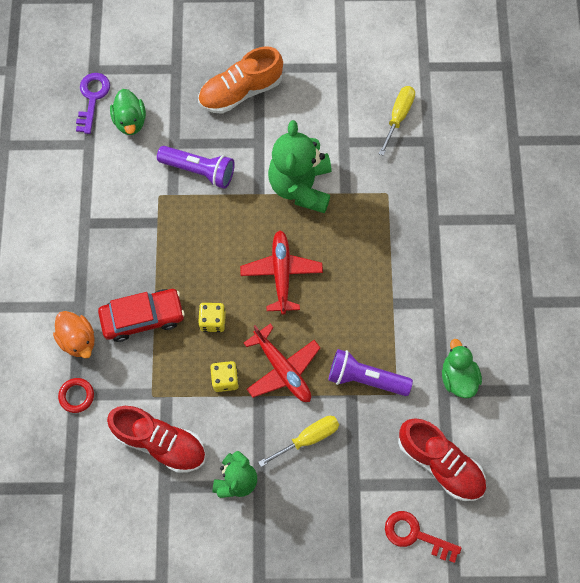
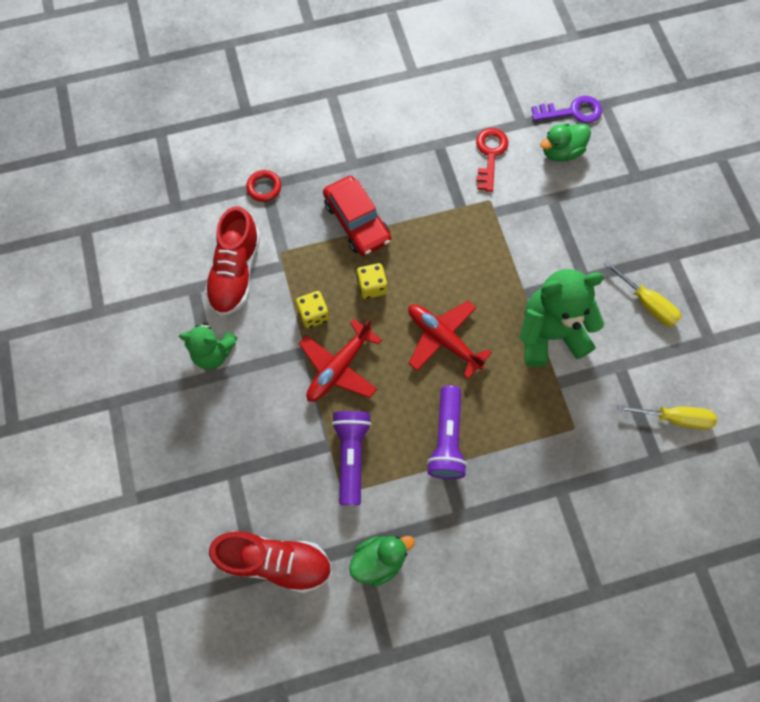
camera: 75 degrees right, 0 degrees up
(78, 340) = (319, 173): orange duck -> none
(199, 170) = (530, 229): purple flashlight -> purple flashlight (447, 439)
(240, 91) = (636, 244): orange shoe -> none
(281, 273) = (443, 339): red plane -> red plane turned 120 degrees counterclockwise
(308, 438) = (271, 412): yellow screwdriver -> yellow screwdriver (646, 303)
(415, 535) = (191, 551): red key -> red key (490, 155)
(440, 463) = (276, 561): red shoe -> red shoe turned 105 degrees counterclockwise

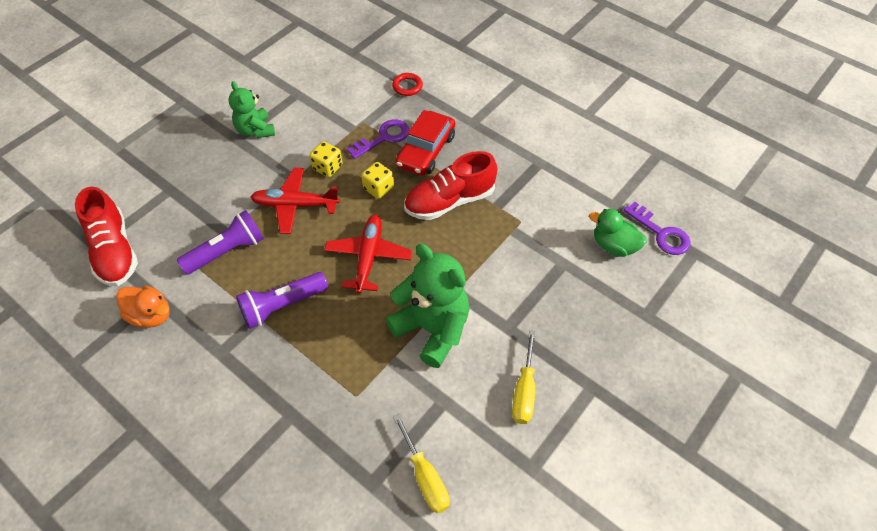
camera: 55 degrees right, 15 degrees down
(236, 272) = (327, 108): red shoe -> red shoe (449, 201)
(314, 246) = (383, 138): none -> purple key
(379, 559) = (151, 315): green duck -> orange duck
(490, 155) = (562, 199): red key -> none

